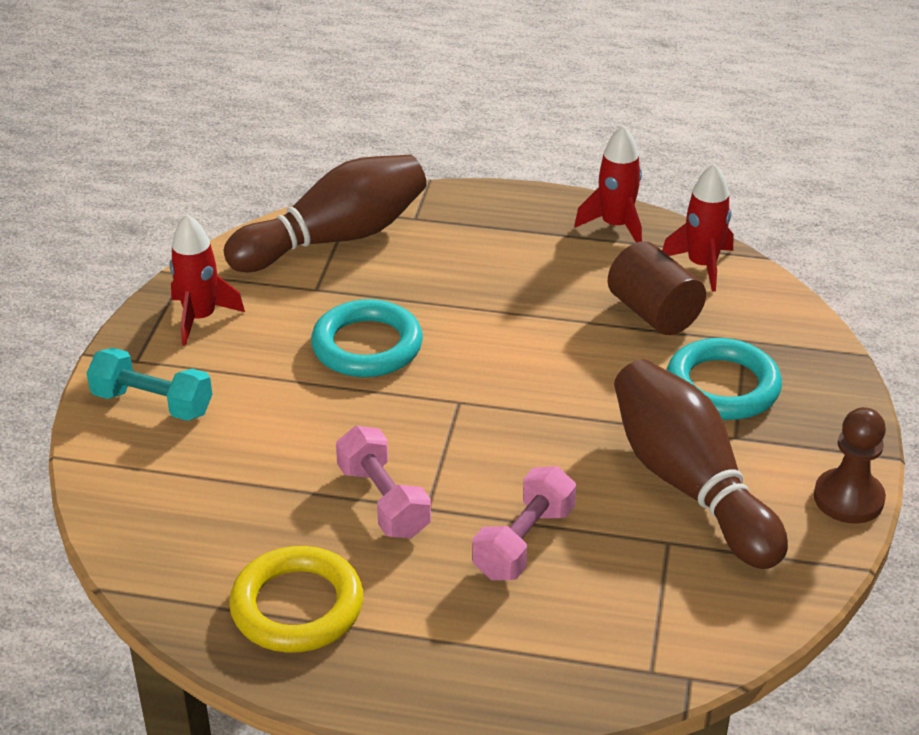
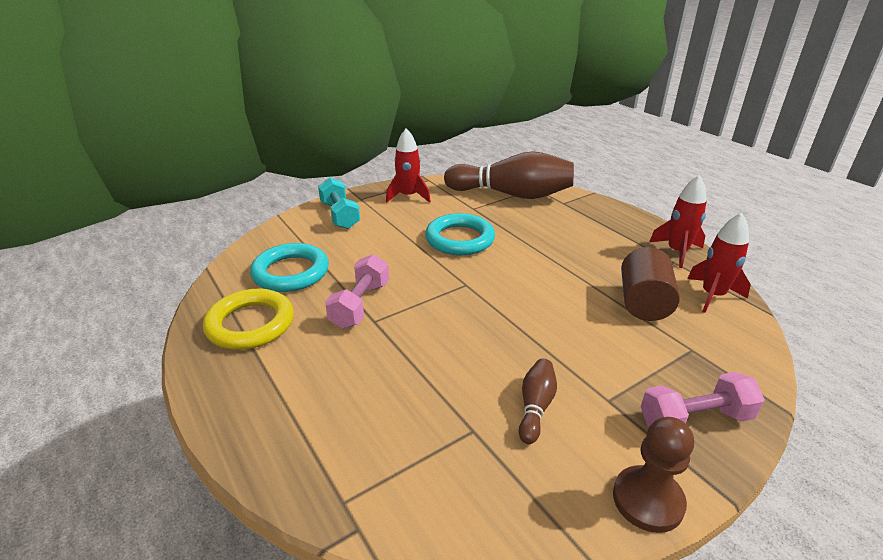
camera: 45 degrees right, 5 degrees down
(524, 542) = (392, 370): pink dumbbell -> pink dumbbell (695, 420)
(690, 485) = (535, 407): brown bowling pin -> brown bowling pin, size x0.44
(722, 386) = (638, 365): turquoise ring -> turquoise ring (291, 272)

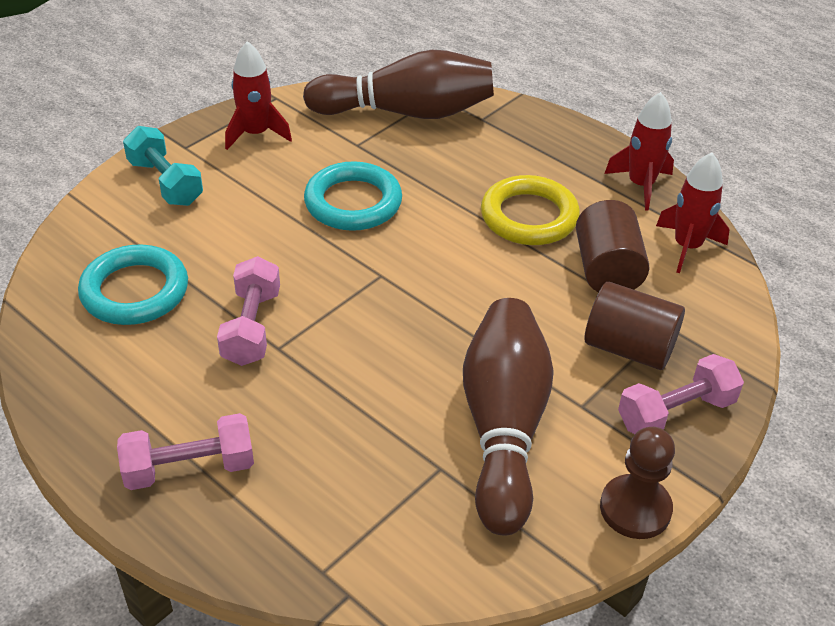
camera: 15 degrees left, 10 degrees up
(250, 324) = (115, 378): yellow ring -> yellow ring (529, 217)
(272, 395) = (189, 468): none -> pink dumbbell
(535, 407) = (503, 428): brown bowling pin -> brown bowling pin, size x2.28
(656, 361) = (629, 348): none -> brown cylinder

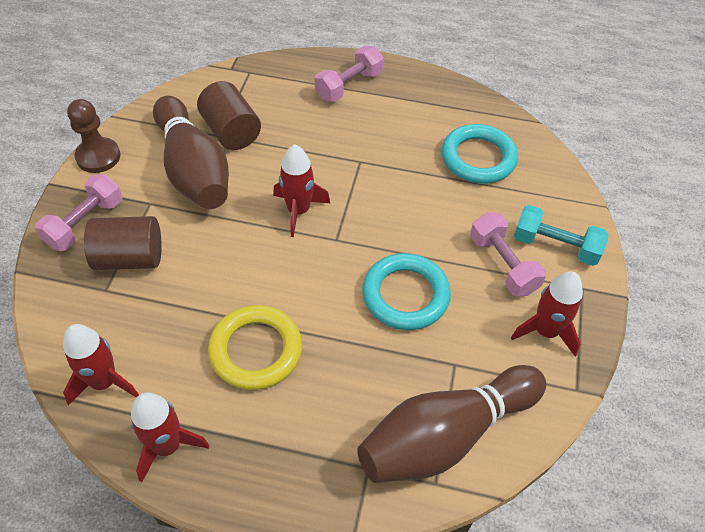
camera: 150 degrees right, 10 degrees up
(251, 327) = (387, 166): pink dumbbell -> pink dumbbell (503, 264)
(400, 320) = (298, 211): none -> red rocket
(607, 270) = (168, 322): brown cylinder -> brown cylinder (231, 132)

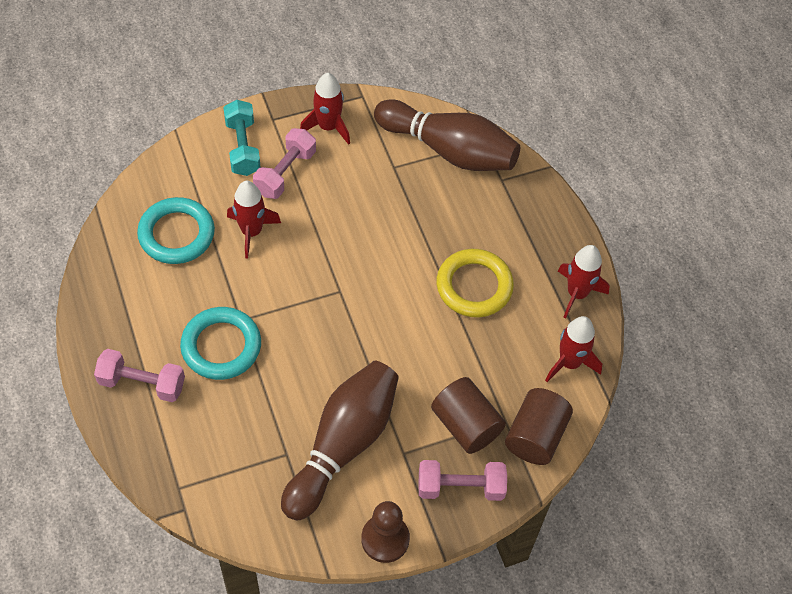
camera: 125 degrees left, 5 degrees up
(231, 132) = (275, 446): brown cylinder -> brown cylinder (535, 436)
(298, 211) = (330, 334): red rocket -> red rocket (251, 232)
(405, 295) = (359, 220): turquoise ring -> turquoise ring (221, 346)

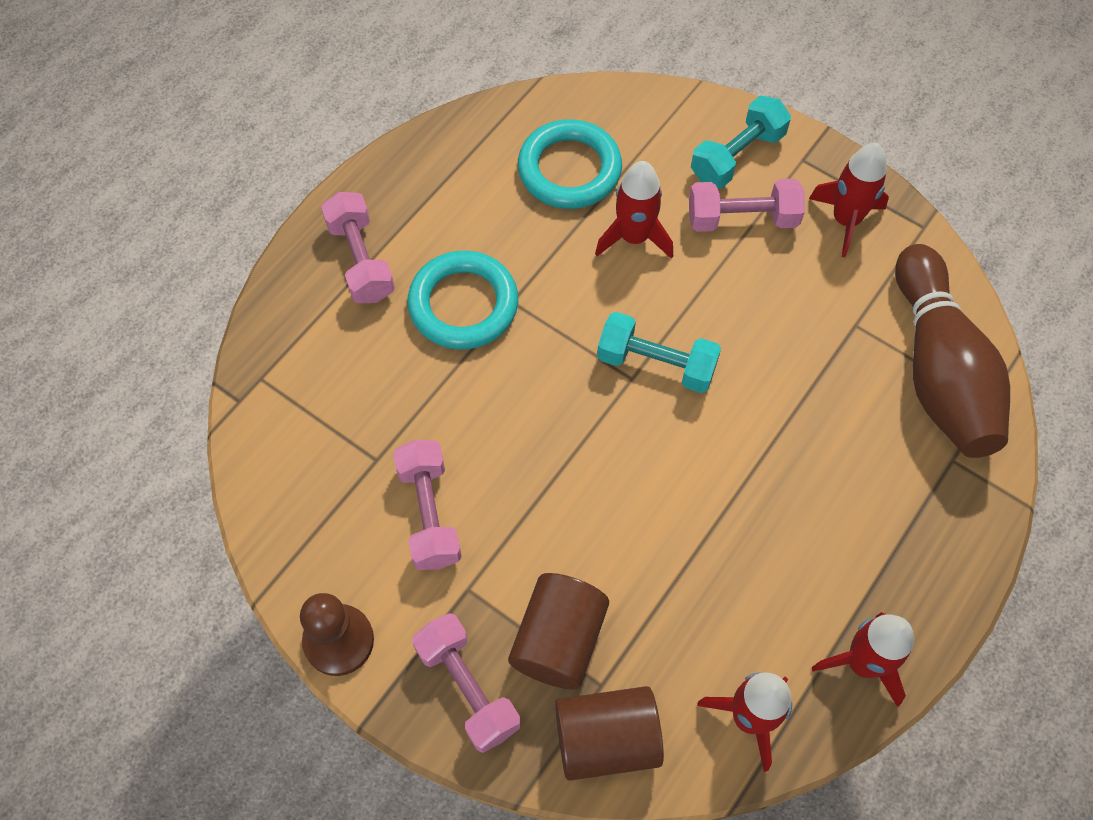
camera: 60 degrees right, 5 degrees up
(341, 274) = (656, 364): none -> turquoise dumbbell
(343, 445) = (429, 513): brown bowling pin -> pink dumbbell
(474, 286) = (765, 525): yellow ring -> none

